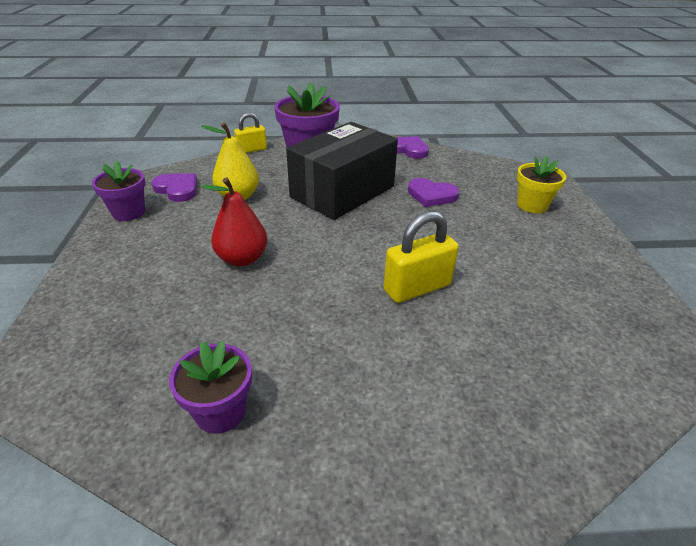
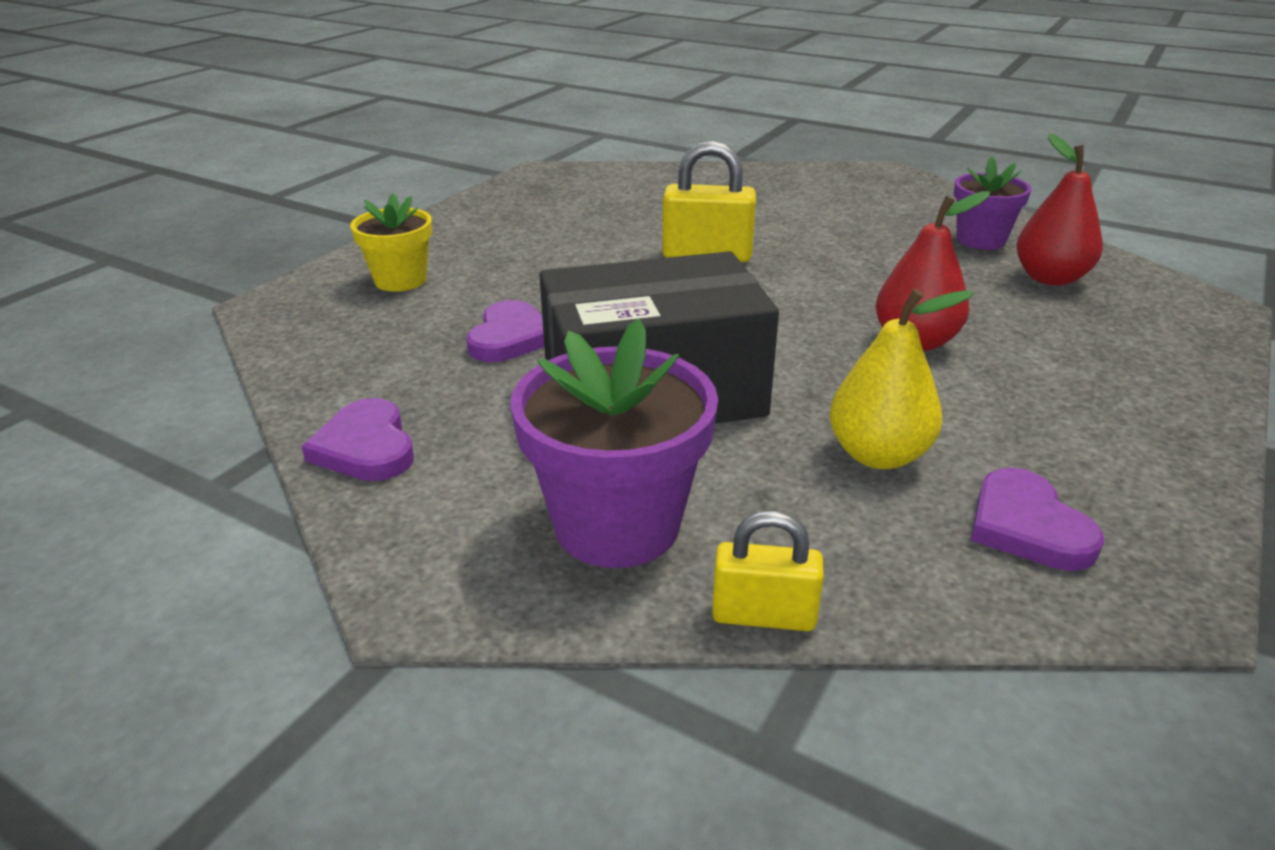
camera: 145 degrees left, 5 degrees down
(129, 212) = (1146, 494): purple flower pot -> none
(154, 366) = (1050, 278): none -> red pear
(431, 195) = (510, 337): purple heart -> purple heart turned 45 degrees clockwise

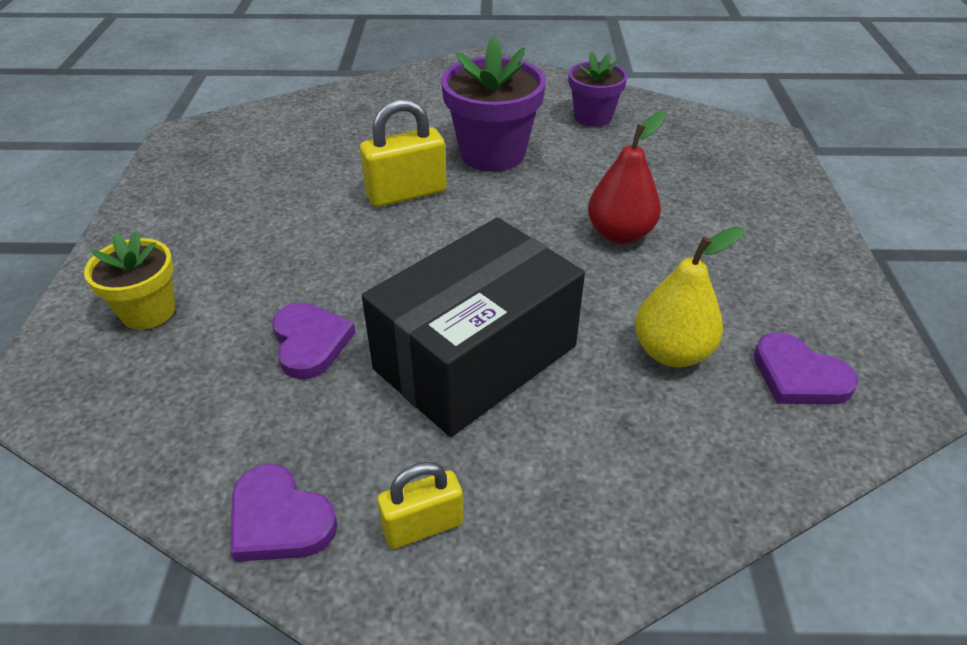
camera: 30 degrees left, 10 degrees up
(617, 525) = (549, 502): purple flower pot -> purple flower pot (492, 153)
(763, 615) = (706, 534): yellow padlock -> yellow padlock (423, 526)
(1050, 278) = (662, 142): red pear -> none

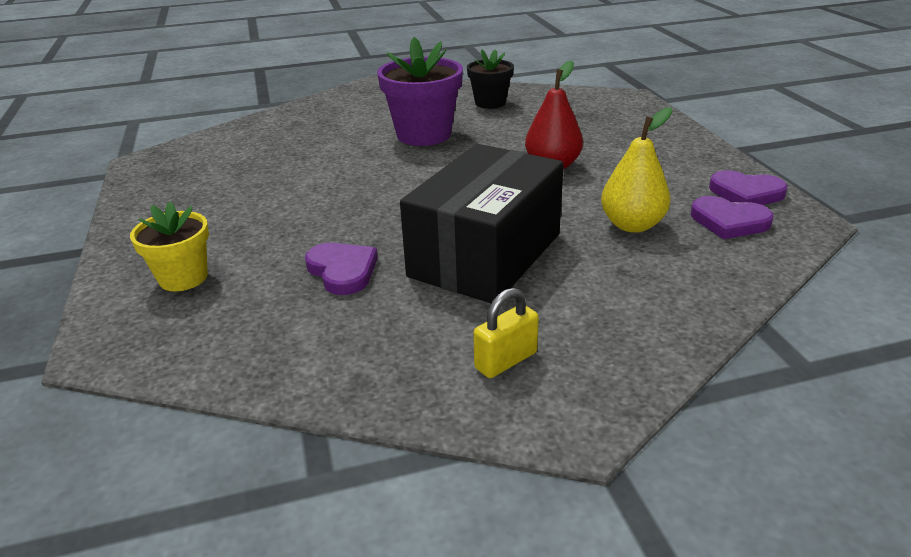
camera: 15 degrees left, 10 degrees down
(279, 519) = (384, 382): purple heart -> purple heart (746, 193)
(406, 193) = (367, 168): yellow padlock -> none
(593, 117) = (490, 103): purple flower pot -> black flower pot

